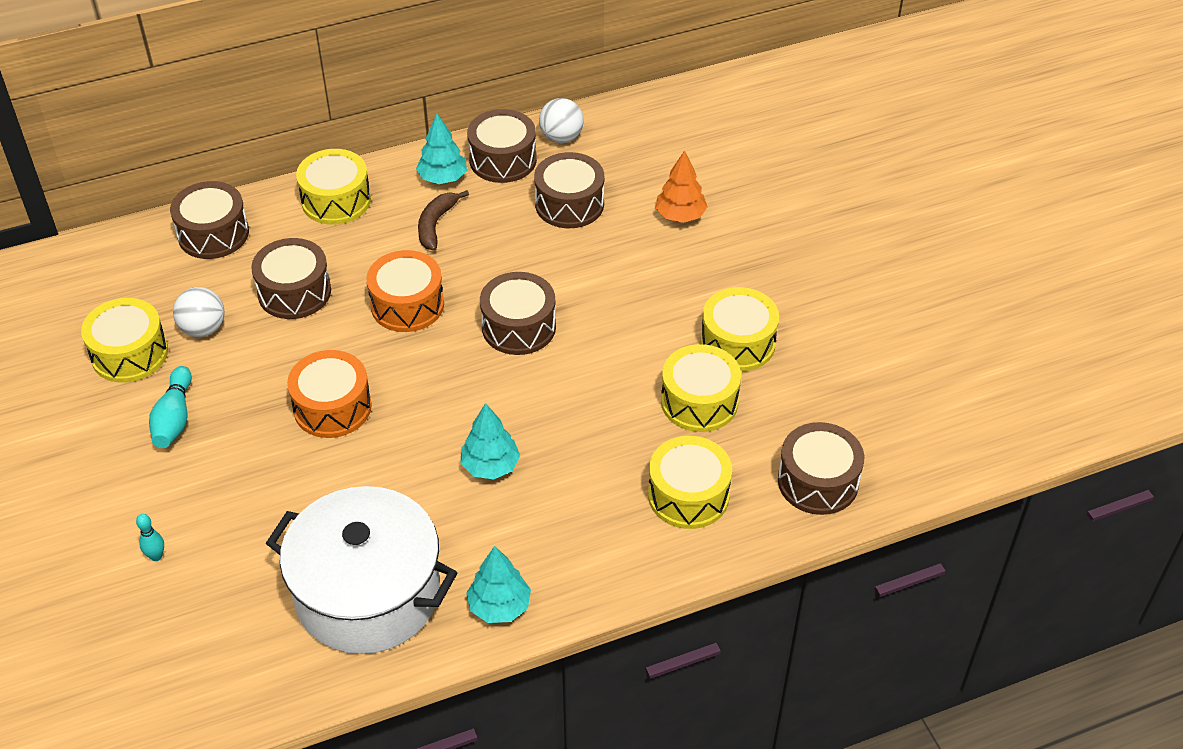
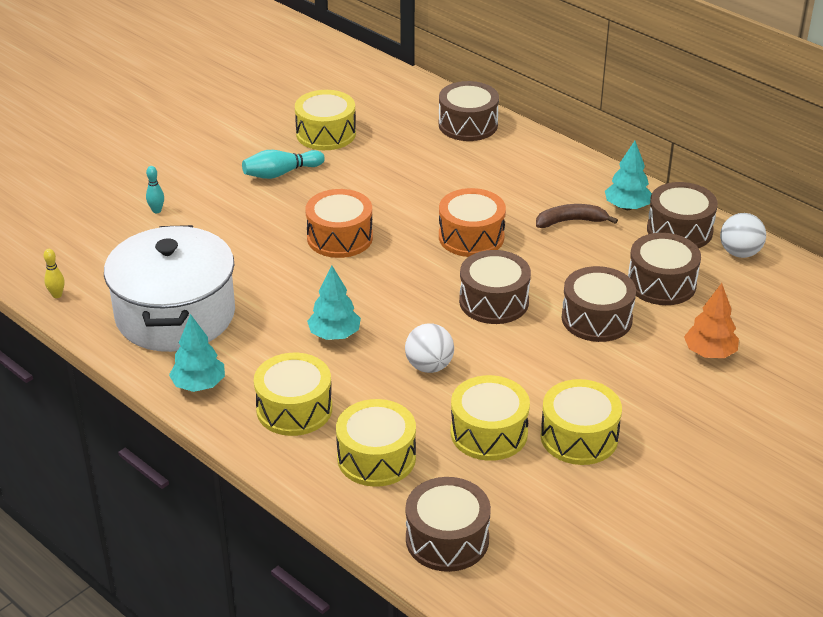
camera: 65 degrees right, 10 degrees down
(203, 329) = (372, 154): white ball -> white ball (429, 366)
(252, 701) = (57, 295): none -> yellow bowling pin
(294, 292) = (440, 180): brown drum -> brown drum (596, 318)
(336, 200) = (552, 165): yellow drum -> yellow drum (294, 409)

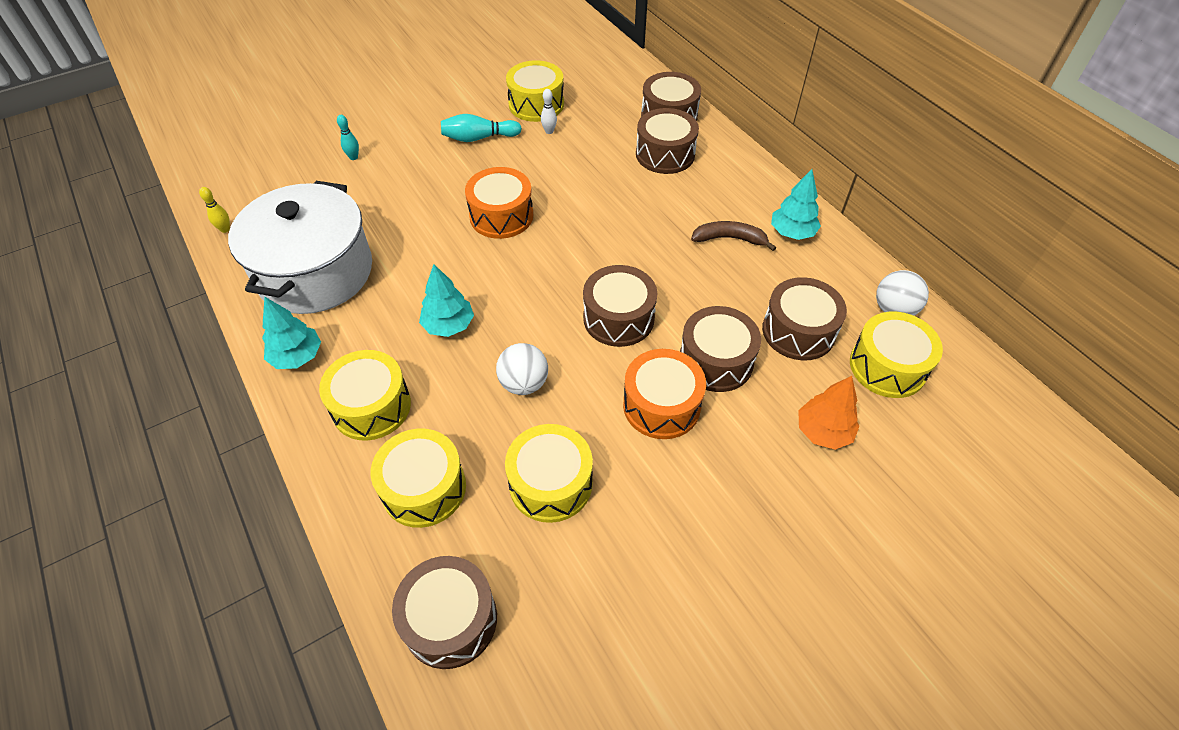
camera: 15 degrees right, 15 degrees up
(351, 156) = (549, 131): none -> white bowling pin
(471, 237) = (625, 238): orange drum -> orange drum (661, 405)
(579, 437) = (643, 512): yellow drum -> yellow drum (887, 366)
(679, 230) = (837, 270): brown drum -> brown drum (665, 154)

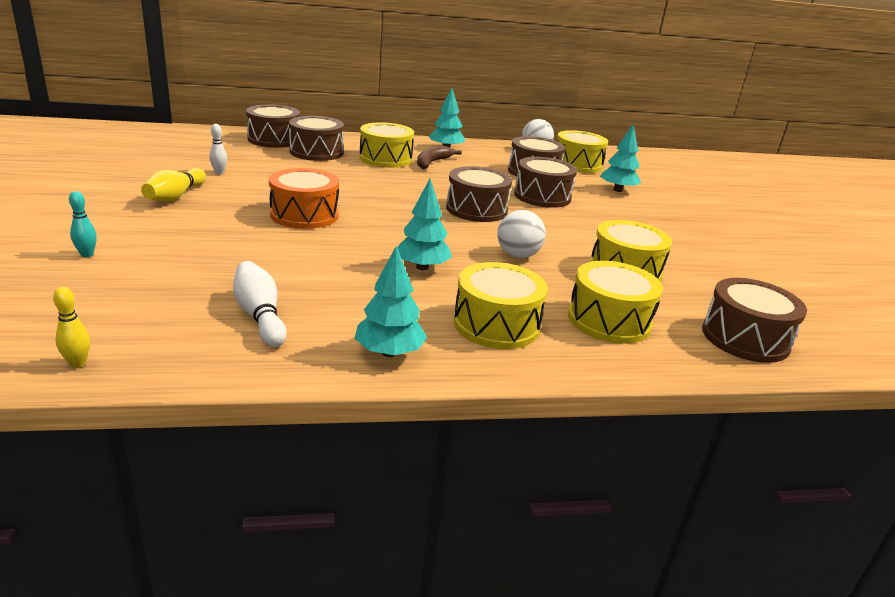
camera: 70 degrees left, 25 degrees down
(315, 272) = (260, 316): white pot -> white bowling pin
(479, 138) = (175, 196): turquoise bowling pin -> yellow bowling pin
(536, 104) = (171, 167): yellow drum -> yellow drum (385, 158)
(661, 405) = (571, 220): orange drum -> none
(823, 432) = (617, 190): orange tree -> turquoise tree

